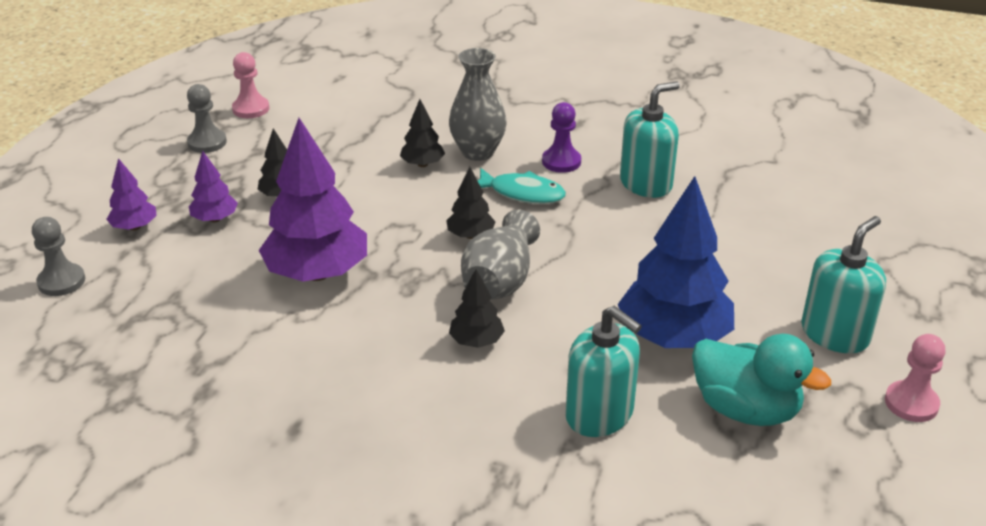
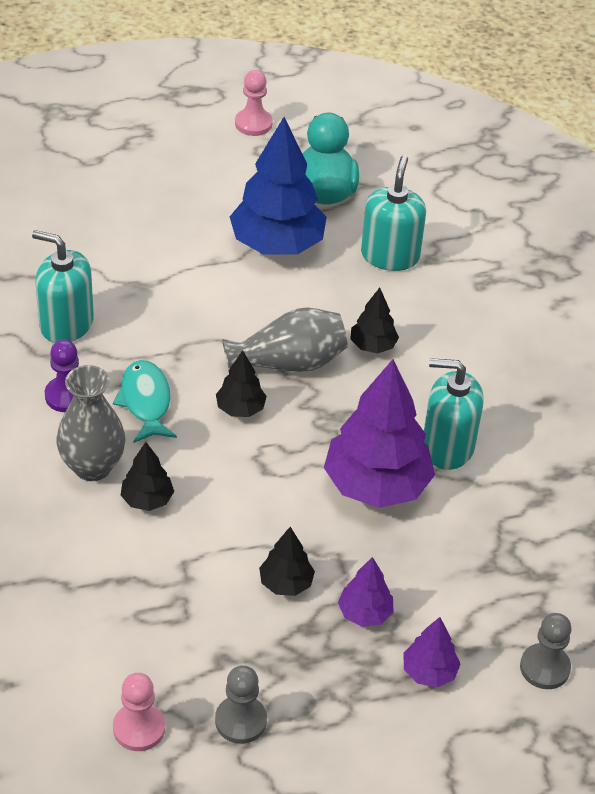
camera: 125 degrees left, 10 degrees up
(835, 334) = (205, 168): turquoise soap dispenser -> turquoise soap dispenser (447, 446)

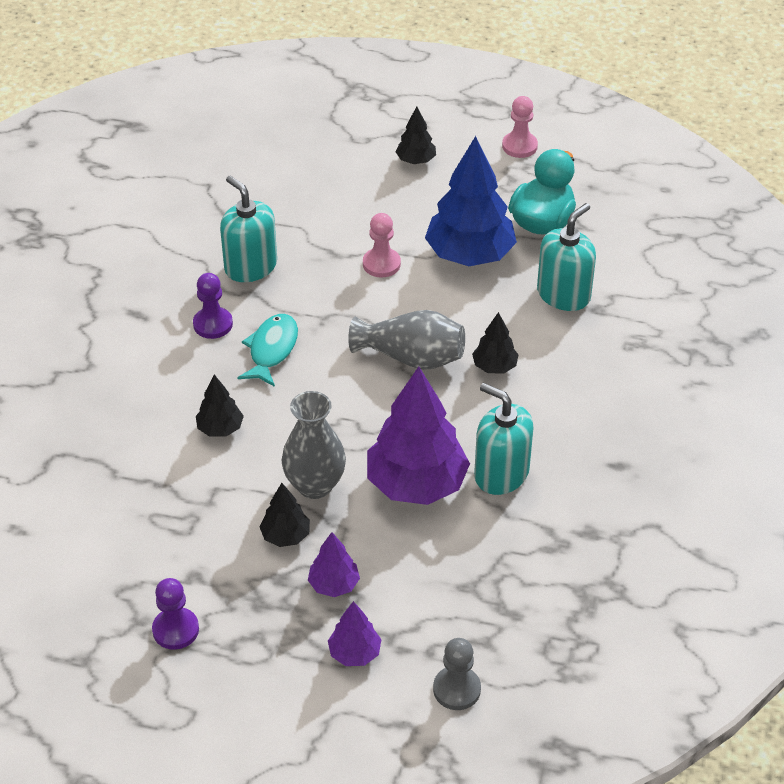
camera: 30 degrees right, 0 degrees up
(92, 467) = (195, 387): grey vase -> grey vase (315, 485)
(139, 728) = (94, 603): pink pawn -> pink pawn (381, 264)
(240, 409) = (345, 381): black tree -> black tree (416, 160)
(240, 721) = (175, 630): grey pawn -> purple pawn

